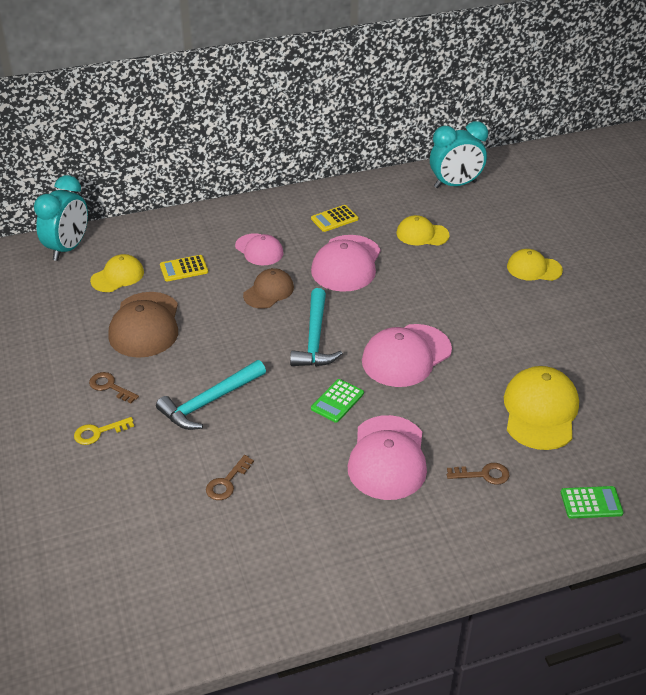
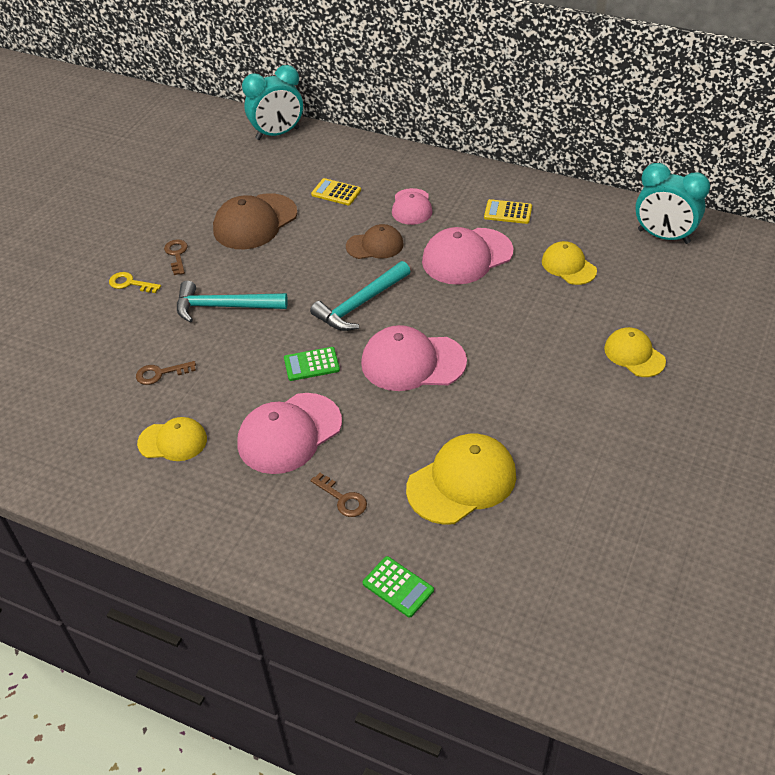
camera: 45 degrees right, 5 degrees up
(117, 276) = (283, 173): yellow cap -> yellow cap (173, 441)

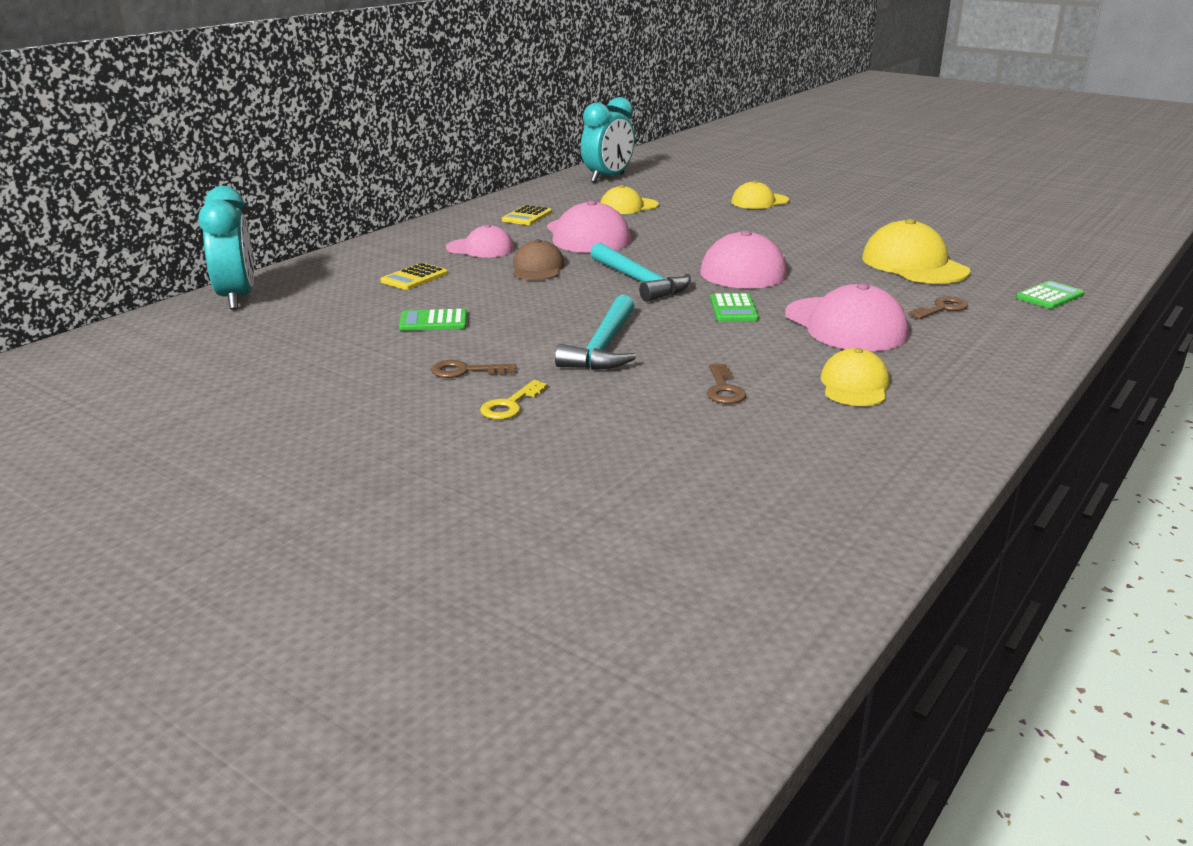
camera: 80 degrees left, 20 degrees down
(255, 222) = (433, 321): brown cap -> green calculator

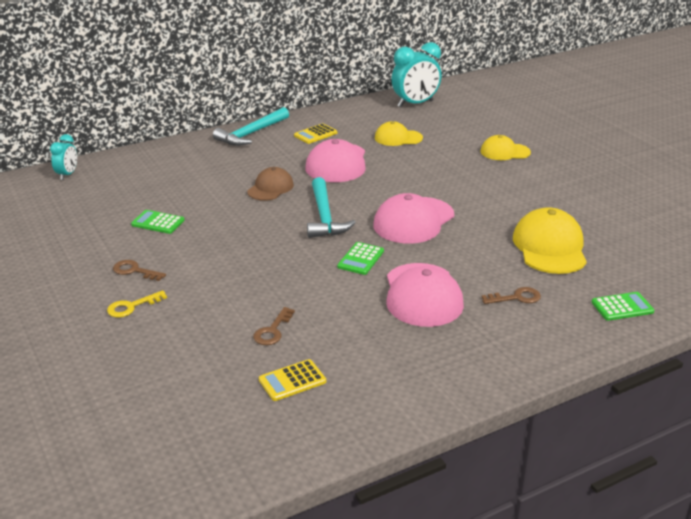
camera: 25 degrees right, 5 degrees up
(237, 298) = (67, 175): turquoise clock -> turquoise clock, size x0.56
(414, 277) = (184, 179): yellow calculator -> yellow calculator (292, 381)
(480, 248) = (252, 160): pink cap -> none
(603, 346) = (237, 272): turquoise hammer -> turquoise hammer (251, 134)
(854, 385) = (363, 352): yellow cap -> none

